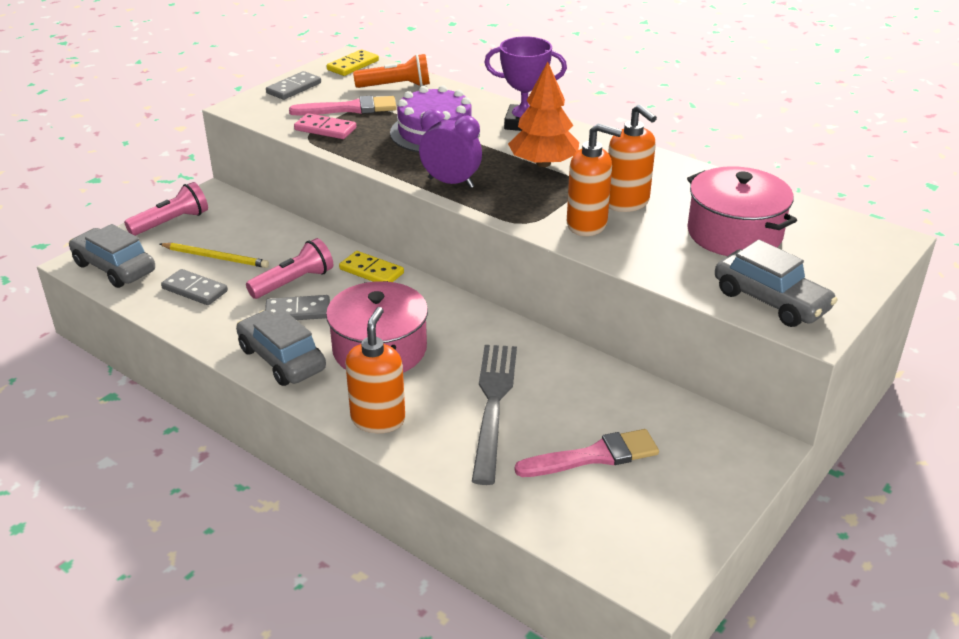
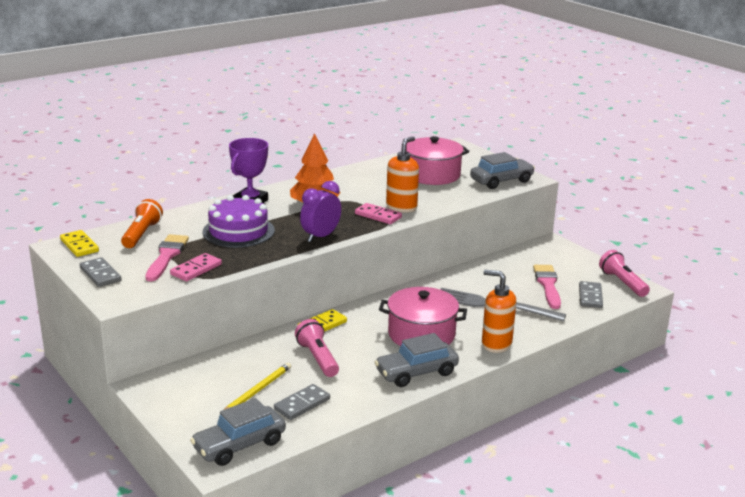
camera: 75 degrees left, 10 degrees down
(171, 222) = (178, 410): pink flashlight -> pink flashlight (622, 283)
(298, 311) = (359, 360): grey domino -> grey domino (590, 296)
(543, 211) = (378, 216): none -> pink domino
(627, 203) = (382, 192): orange soap dispenser -> none

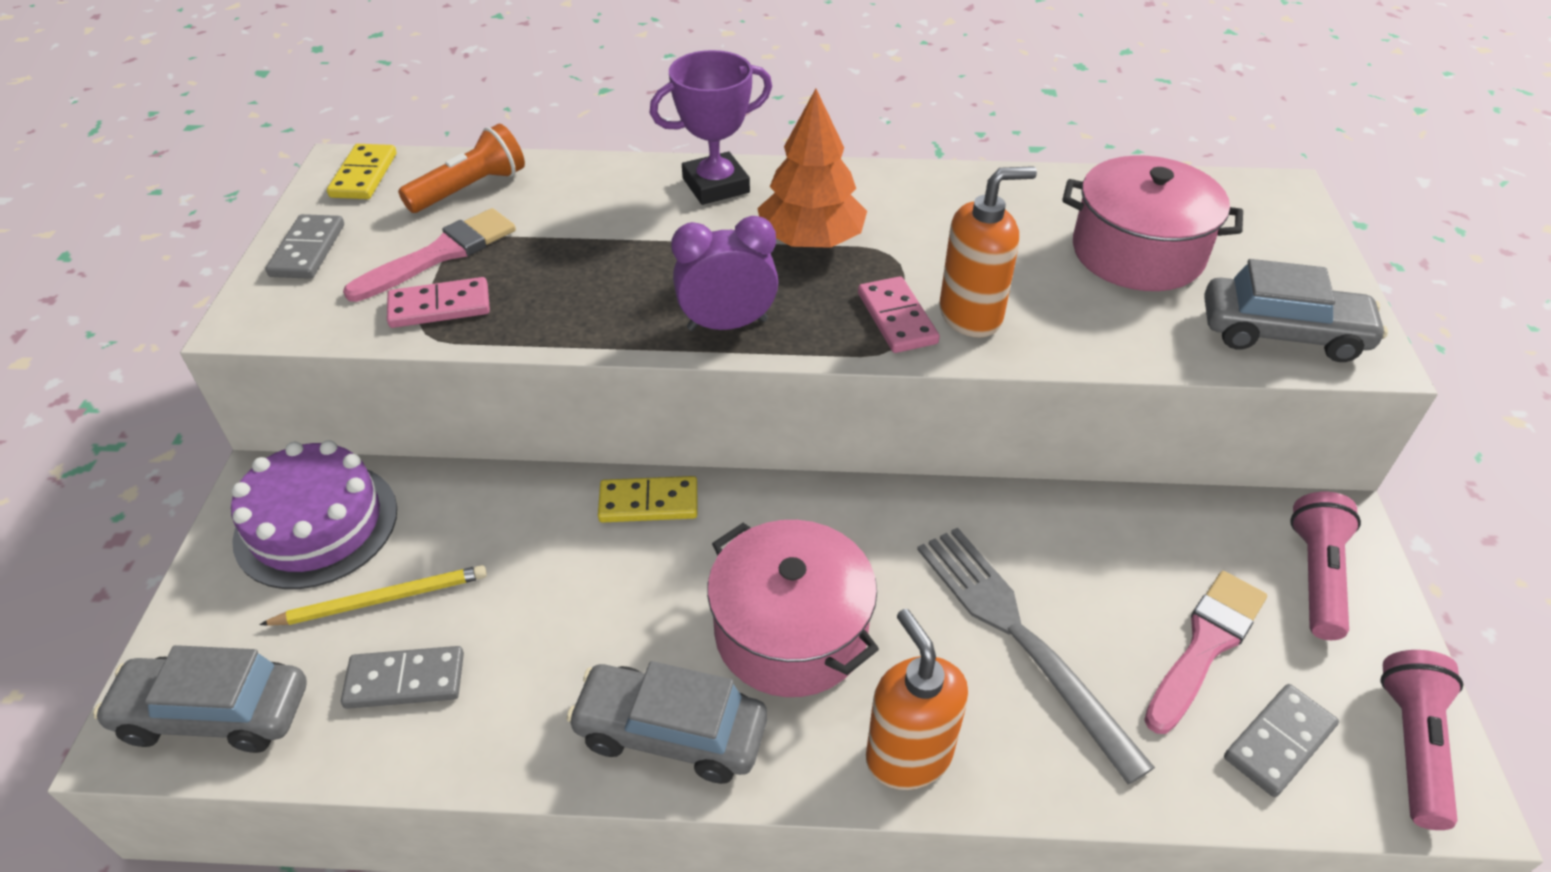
camera: 40 degrees right, 20 degrees up
(238, 231) = (612, 247): purple cake -> purple cake (316, 524)
(317, 358) = (553, 581): pink flashlight -> pink flashlight (1316, 576)

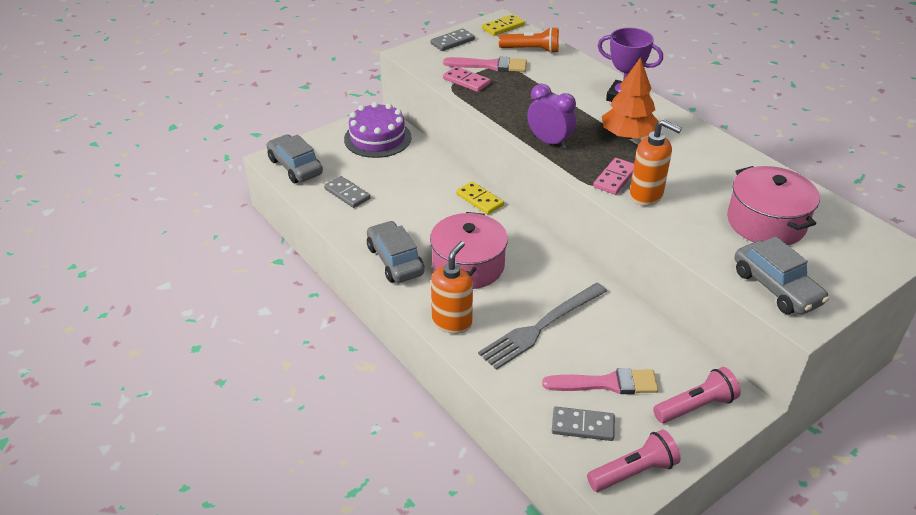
camera: 50 degrees right, 5 degrees down
(382, 599) = (368, 170): yellow pencil -> none
(1020, 638) = (541, 327): grey fork -> grey fork turned 150 degrees counterclockwise

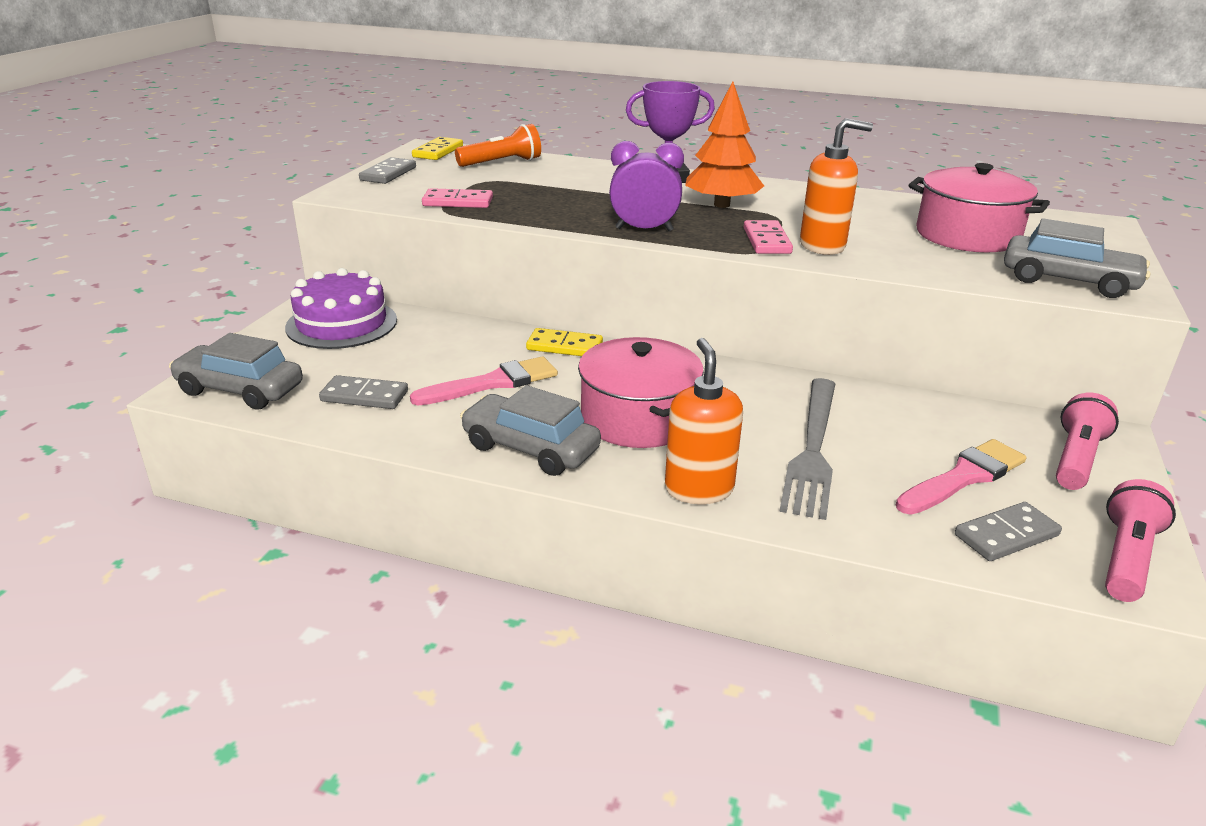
camera: 35 degrees left, 10 degrees down
(490, 65) = (469, 184): pink brush -> pink brush (493, 383)

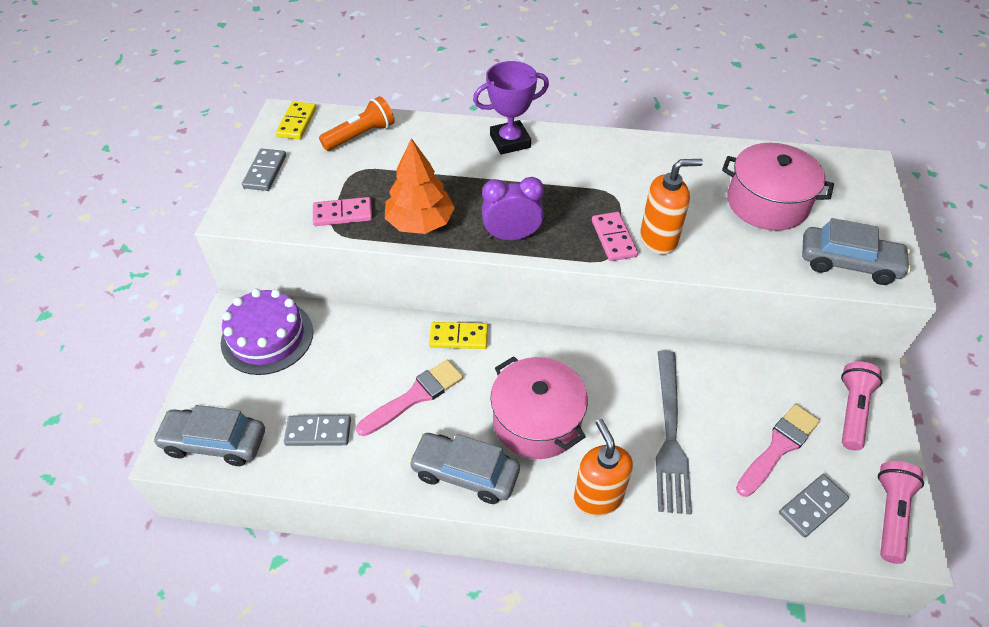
camera: 10 degrees left, 20 degrees up
(721, 205) = (566, 183): orange tree -> orange tree (420, 222)

